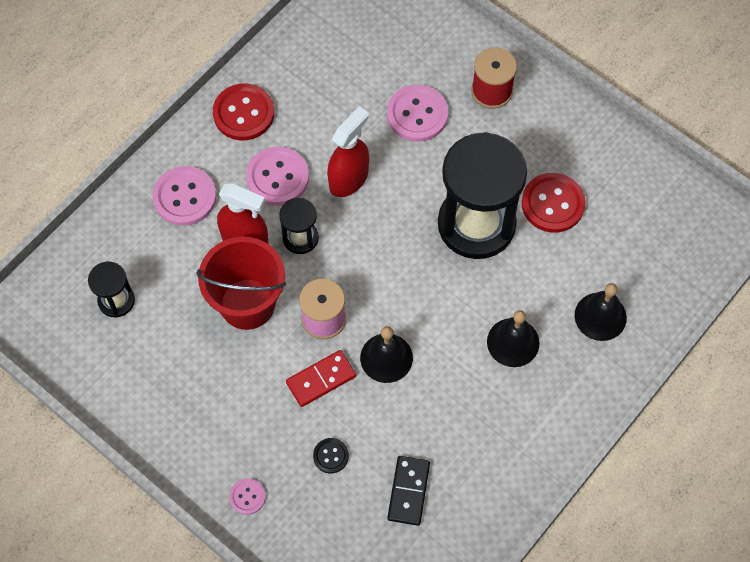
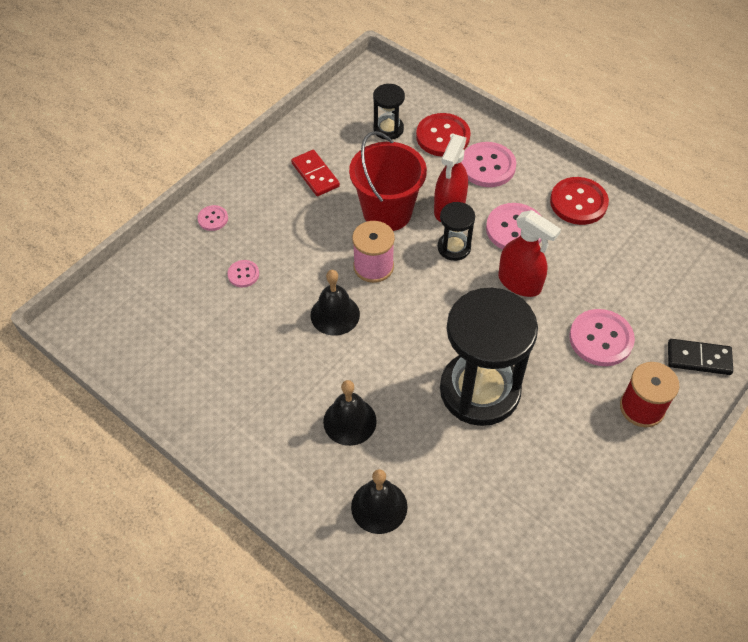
camera: 90 degrees right, 10 degrees down
(321, 379) = (315, 266): red domino -> red domino (315, 175)
(331, 456) = (243, 274): black button -> pink button
(409, 491) = (205, 332): black domino -> black domino (698, 359)
(553, 204) = (510, 464): red button -> red button (443, 136)

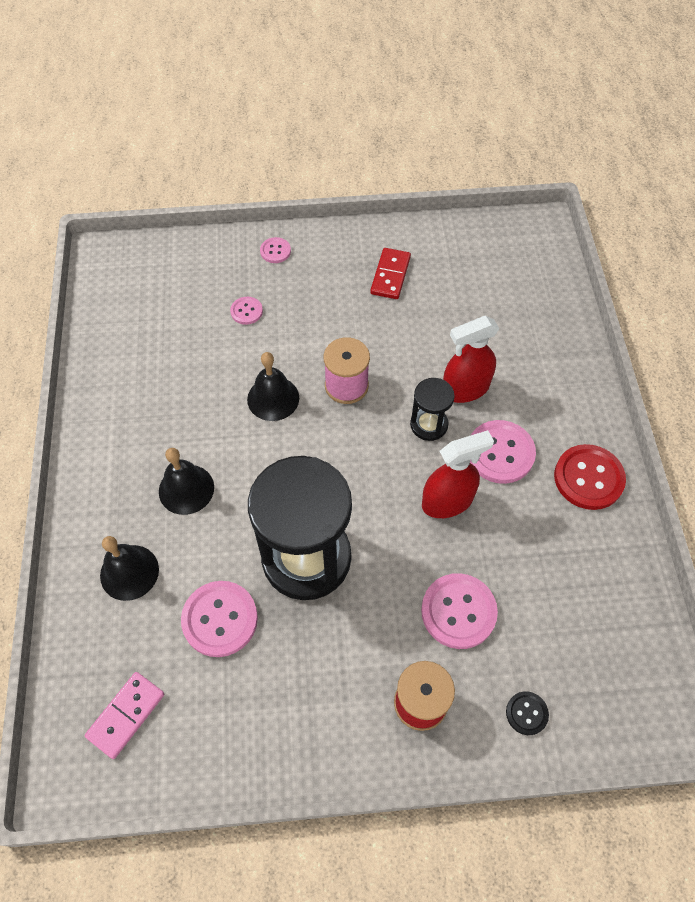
camera: 45 degrees right, 5 degrees up
(387, 212) = (410, 351): red bucket -> none
(388, 129) = (495, 282): black hourglass -> none
(443, 136) = (535, 324): red button -> none
(487, 166) = (543, 380): pink button -> pink button (220, 619)
(490, 589) = (126, 715): none -> pink domino
(519, 283) = (447, 501): red spray bottle -> red spray bottle turned 105 degrees counterclockwise
(698, 359) = (526, 713): black domino -> black button

